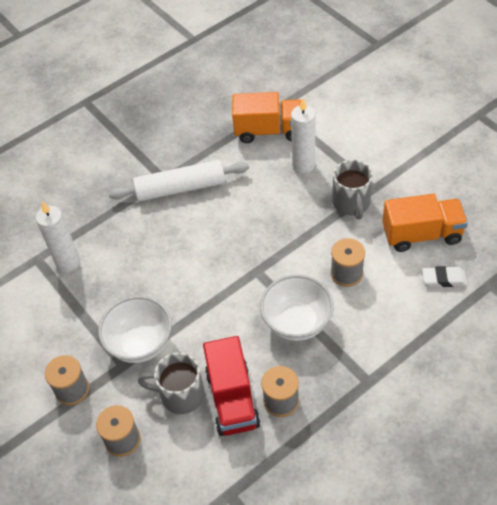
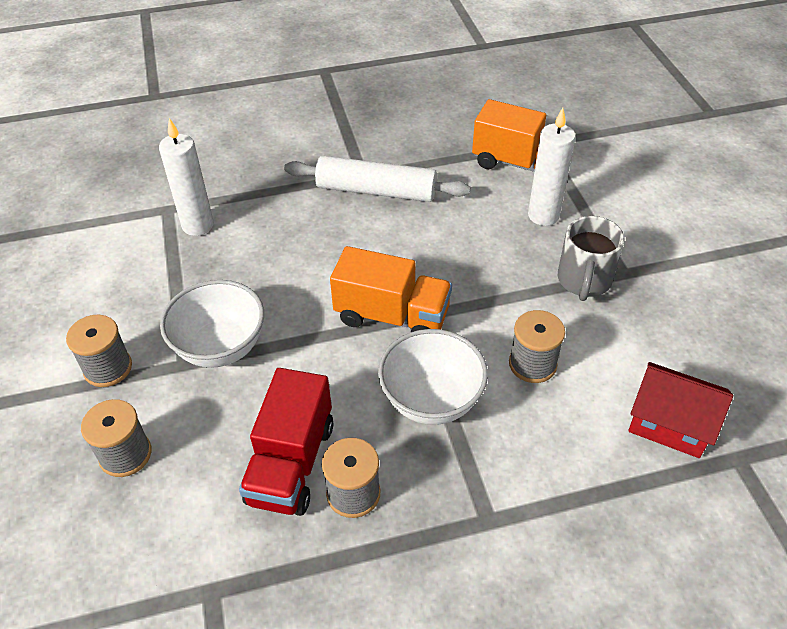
camera: 20 degrees right, 5 degrees down
(180, 394) = (230, 429): grey mug -> none
(421, 234) = (664, 353): orange truck -> orange truck (392, 316)
(444, 279) = (669, 424): white eraser -> red house

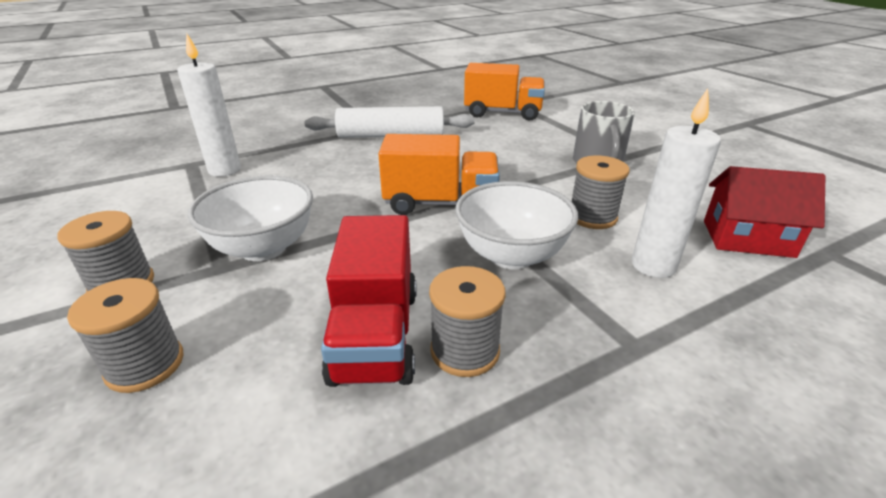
camera: 15 degrees left, 15 degrees down
(543, 215) = (538, 135): white candle -> white candle (653, 265)

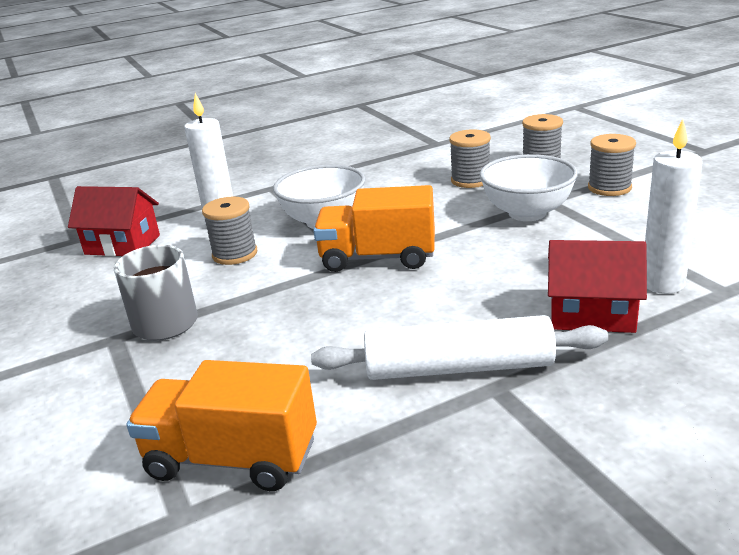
camera: 175 degrees left, 5 degrees down
(294, 155) = (592, 314): none -> red house
(376, 335) = (419, 181): red truck -> none
(465, 351) = (368, 179): grey spool -> grey spool (470, 180)

